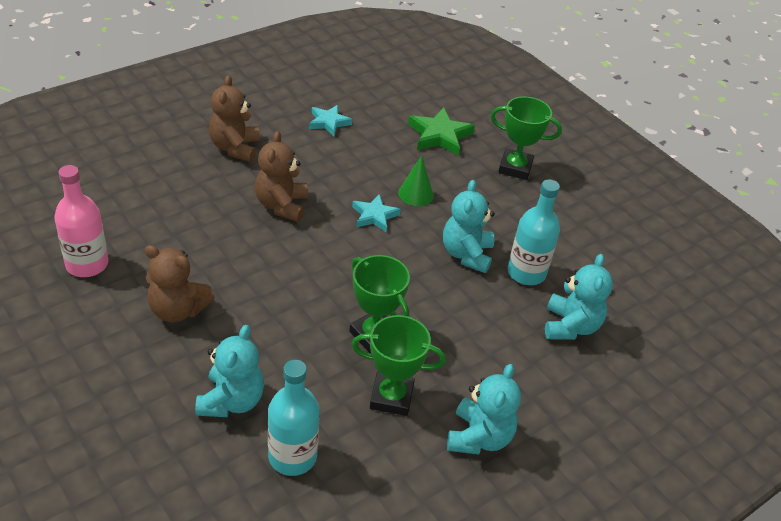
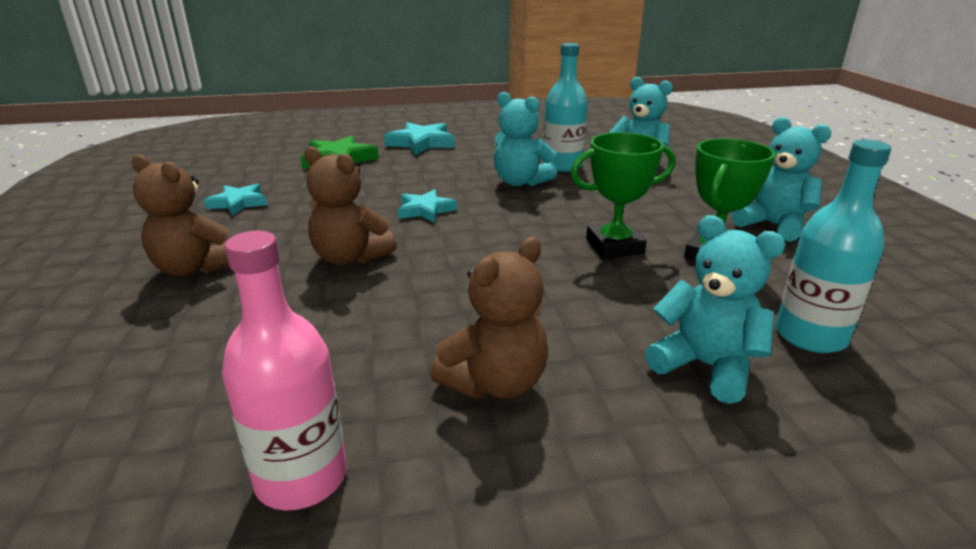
camera: 60 degrees left, 15 degrees down
(416, 194) = (412, 185): green cone -> none
(515, 168) = (421, 143): green trophy -> turquoise star

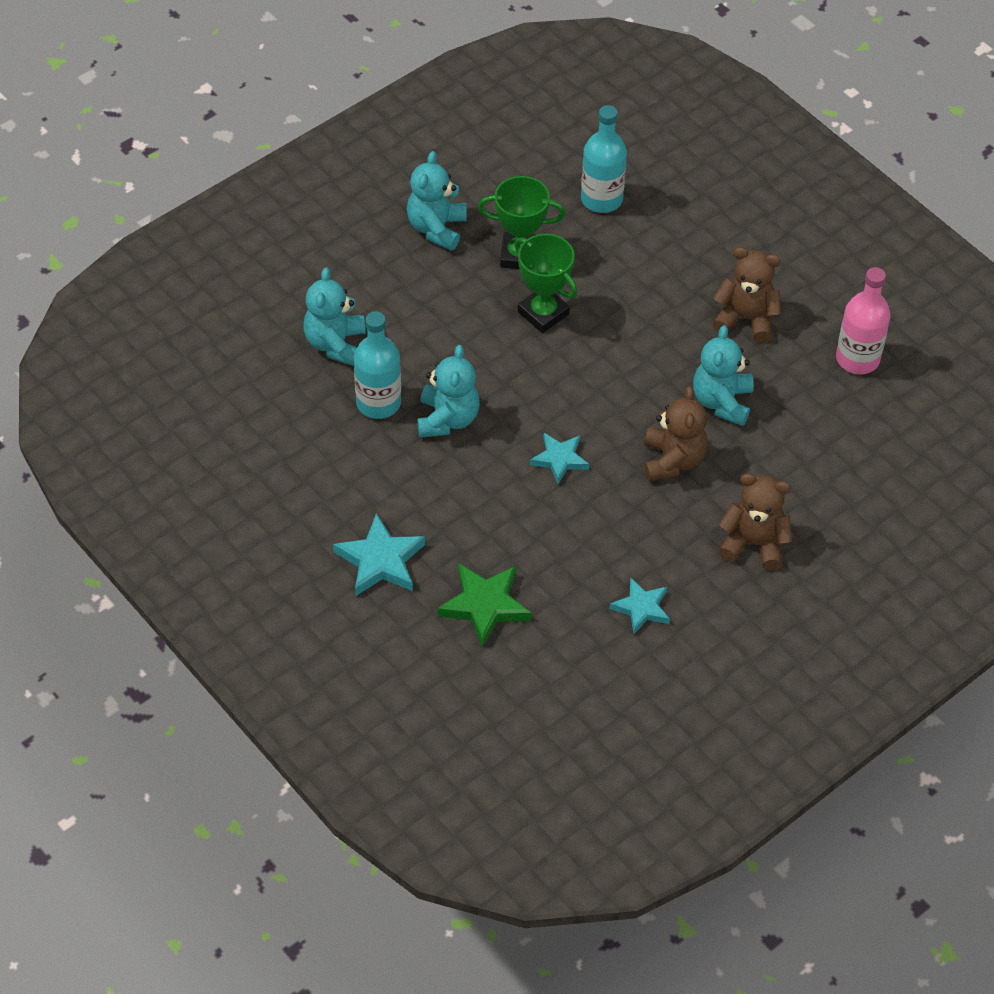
camera: 120 degrees left, 25 degrees up
(195, 268) = (754, 543): brown teddy bear -> brown teddy bear turned 75 degrees counterclockwise
(705, 366) = (666, 239): turquoise teddy bear -> turquoise teddy bear (722, 402)

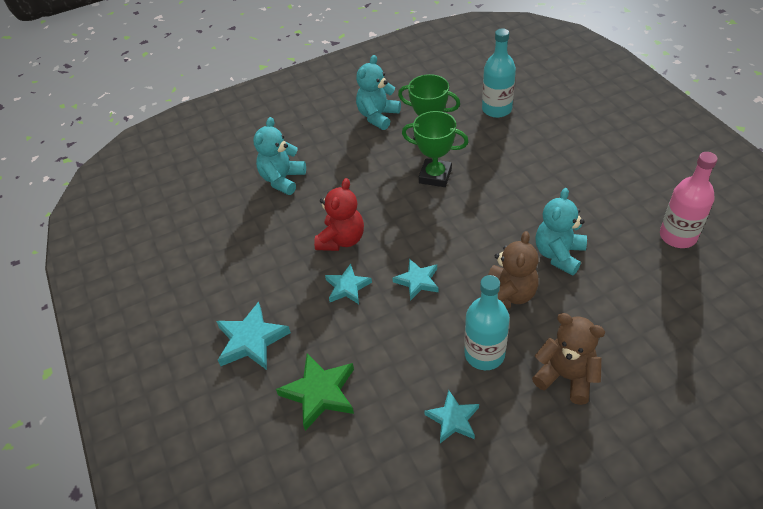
camera: 20 degrees right, 5 degrees down
(378, 403) = (296, 222): turquoise bottle -> turquoise bottle (484, 354)
(447, 419) = (342, 240): turquoise teddy bear -> red teddy bear
(475, 479) = (347, 287): none -> turquoise star
(543, 313) = (435, 176): green trophy -> green trophy turned 45 degrees counterclockwise
(746, 319) = (589, 197): brown teddy bear -> none

